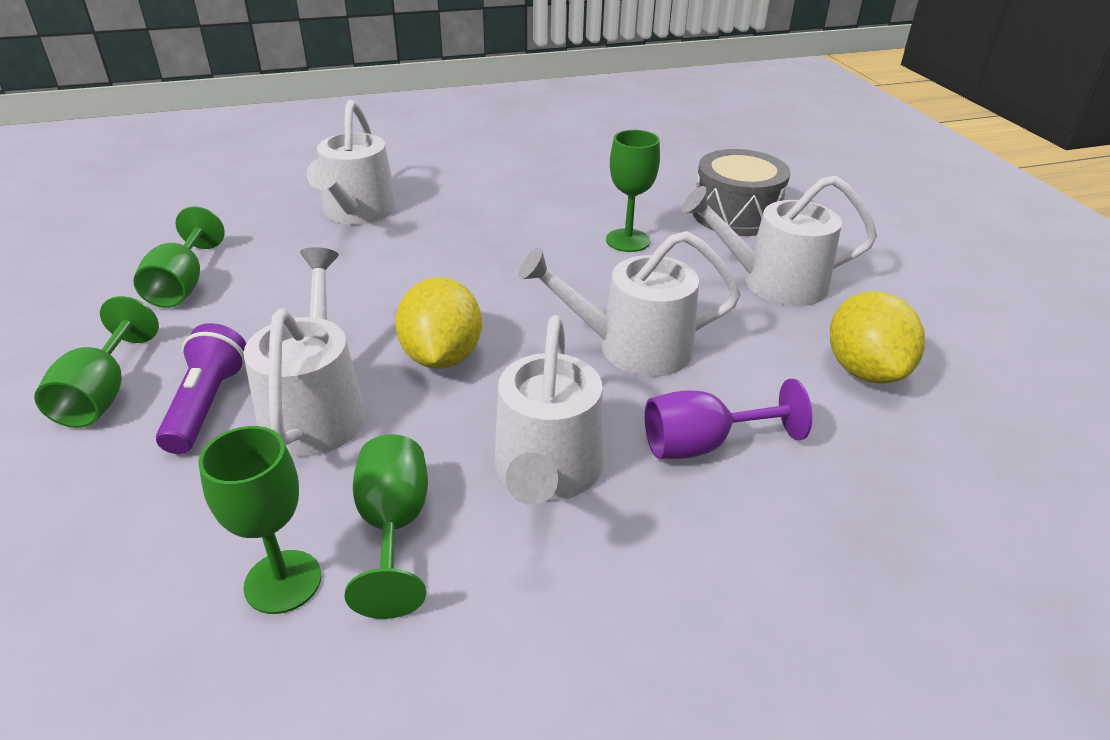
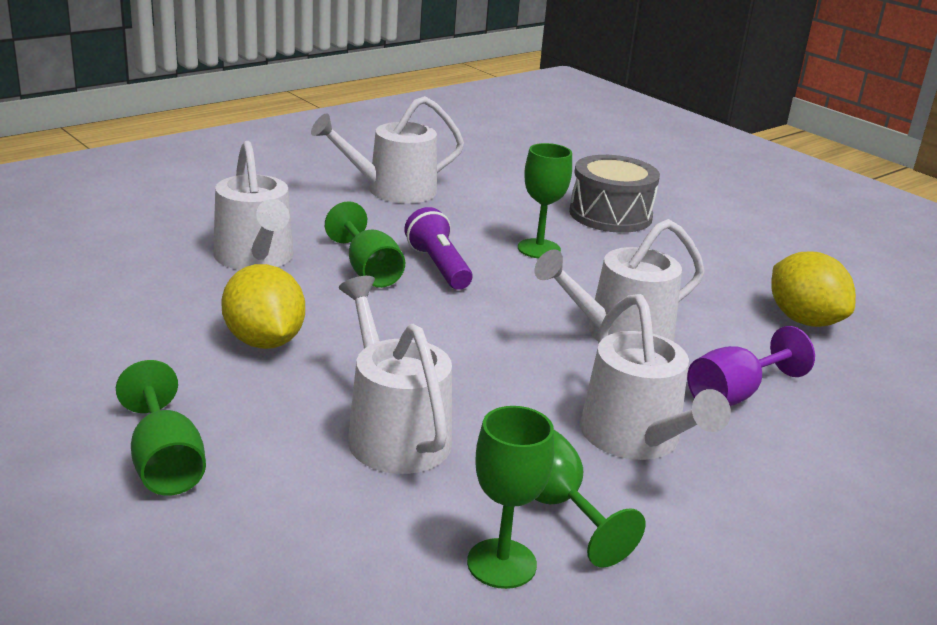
camera: 25 degrees left, 10 degrees down
(182, 285) = (139, 353): green goblet -> green goblet (368, 271)
(207, 404) = (285, 450): purple flashlight -> purple flashlight (438, 266)
(442, 357) = (466, 370): yellow lemon -> yellow lemon (264, 341)
(774, 283) = (687, 266): white watering can -> white watering can (393, 190)

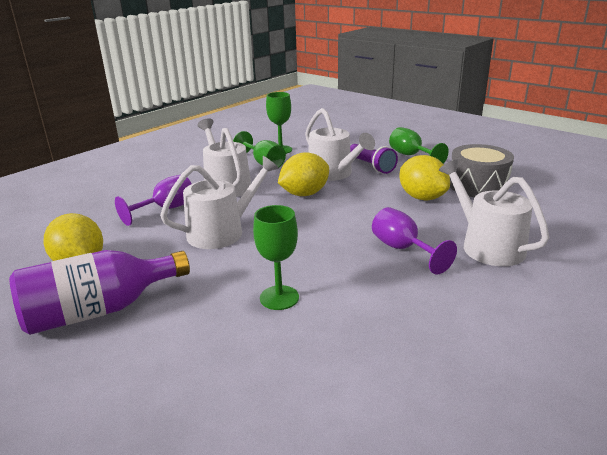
camera: 175 degrees right, 0 degrees up
(368, 271) = (402, 249): green goblet -> purple goblet
(393, 190) = (456, 359): white watering can -> none
(438, 266) = (356, 262): purple flashlight -> purple flashlight (371, 166)
(474, 386) = (304, 194): none -> yellow lemon
(610, 215) = (200, 371): grey drum -> grey drum (478, 185)
(733, 267) = (99, 310): none -> purple bottle

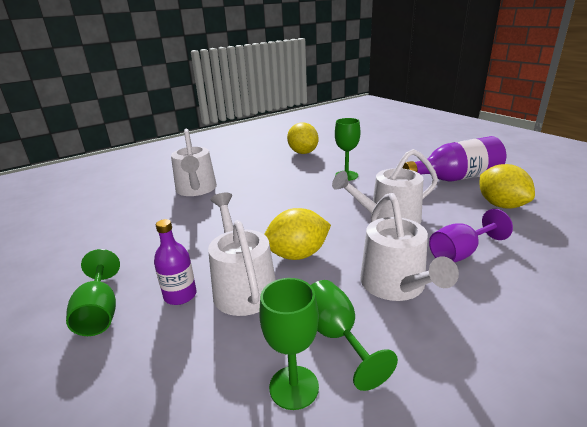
camera: 165 degrees left, 0 degrees up
(371, 166) = (180, 295): purple flashlight -> purple bottle
(402, 249) = (253, 192): purple goblet -> none
(422, 197) = (185, 233): yellow lemon -> yellow lemon (303, 153)
(478, 185) = (113, 241): grey drum -> none

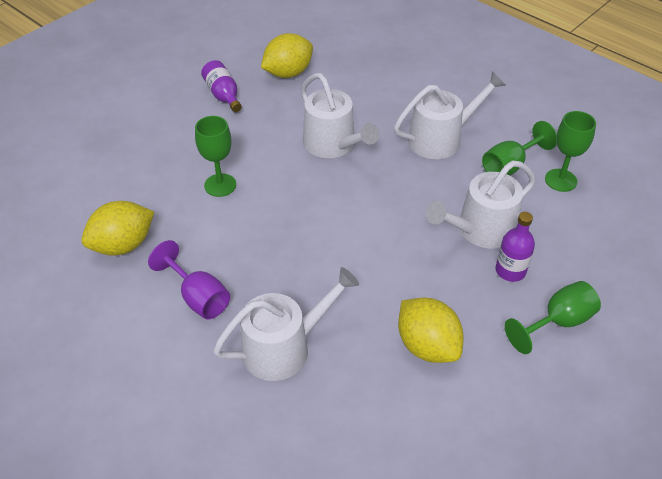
camera: 105 degrees left, 20 degrees up
(298, 255) = (419, 202): yellow lemon -> yellow lemon (427, 346)
(456, 178) = (223, 95): purple bottle -> purple bottle, size x0.57
(460, 253) = (383, 104): purple goblet -> purple goblet (198, 297)

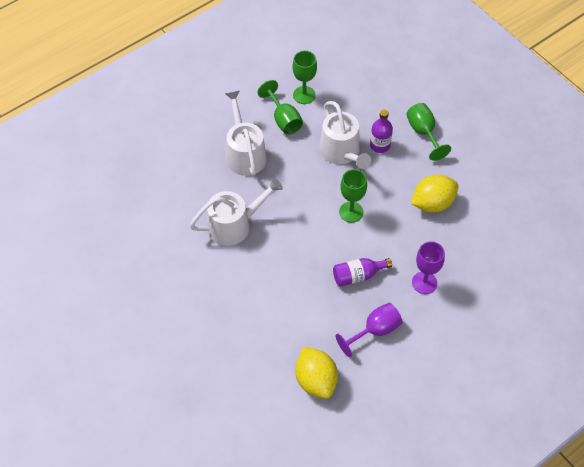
camera: 80 degrees left, 10 degrees up
(220, 185) = (263, 309): green goblet -> green goblet (351, 212)
(223, 95) = (149, 298): purple bottle -> purple bottle (358, 276)
(283, 348) = (424, 282): white watering can -> purple goblet
(288, 73) = (132, 244): yellow lemon -> none

